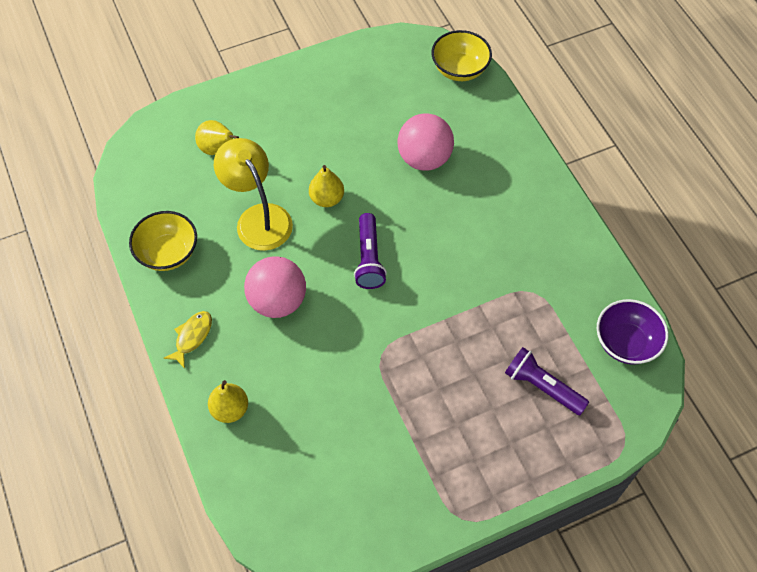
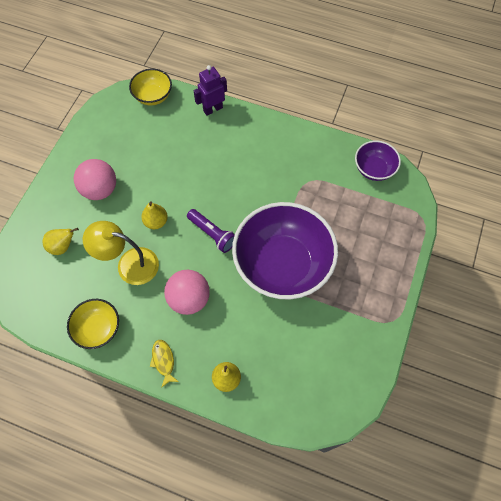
camera: 45 degrees left, 5 degrees up
(407, 352) = (282, 264): none -> purple bowl
(424, 158) = (185, 158): pink ball -> pink ball (100, 190)
(509, 131) = (213, 109): none -> purple robot
(542, 386) = (360, 223): purple flashlight -> none

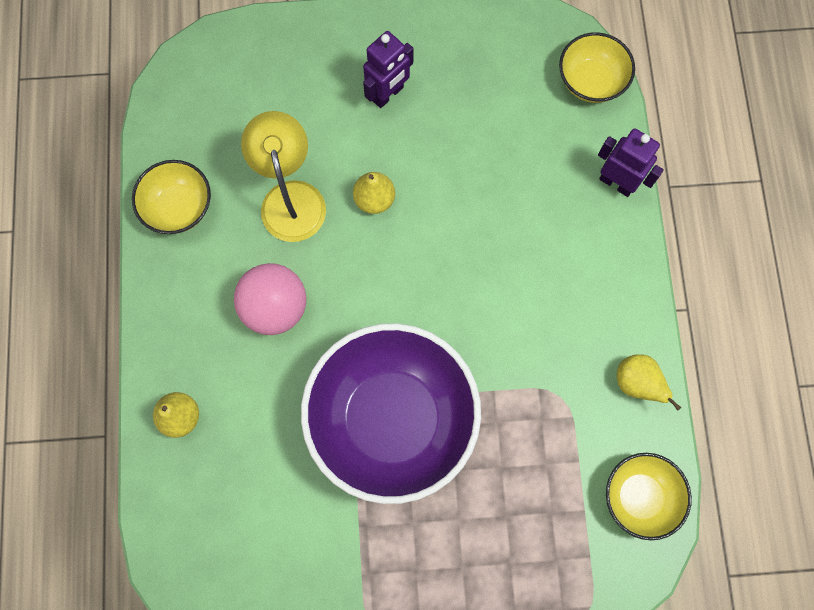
camera: 65 degrees right, 10 degrees up
(63, 246) = (276, 95): yellow pear -> yellow pear (636, 383)
(100, 190) = (388, 94): pink ball -> purple robot
(163, 361) = (170, 317): yellow fish -> none
(212, 234) = (393, 290): purple flashlight -> none
(374, 169) = (639, 496): purple bowl -> yellow bowl

